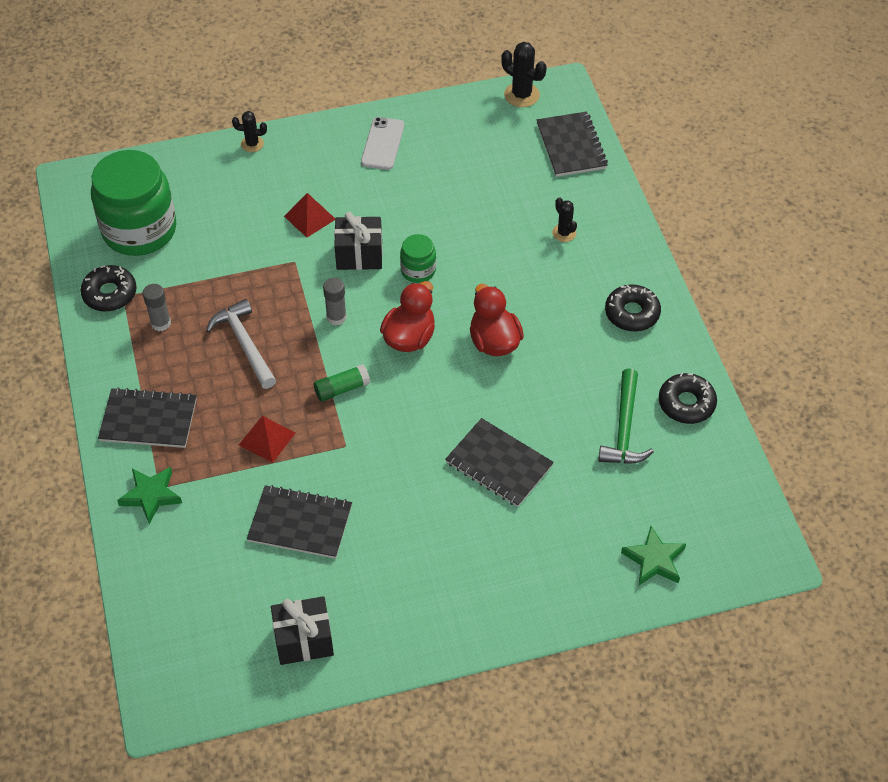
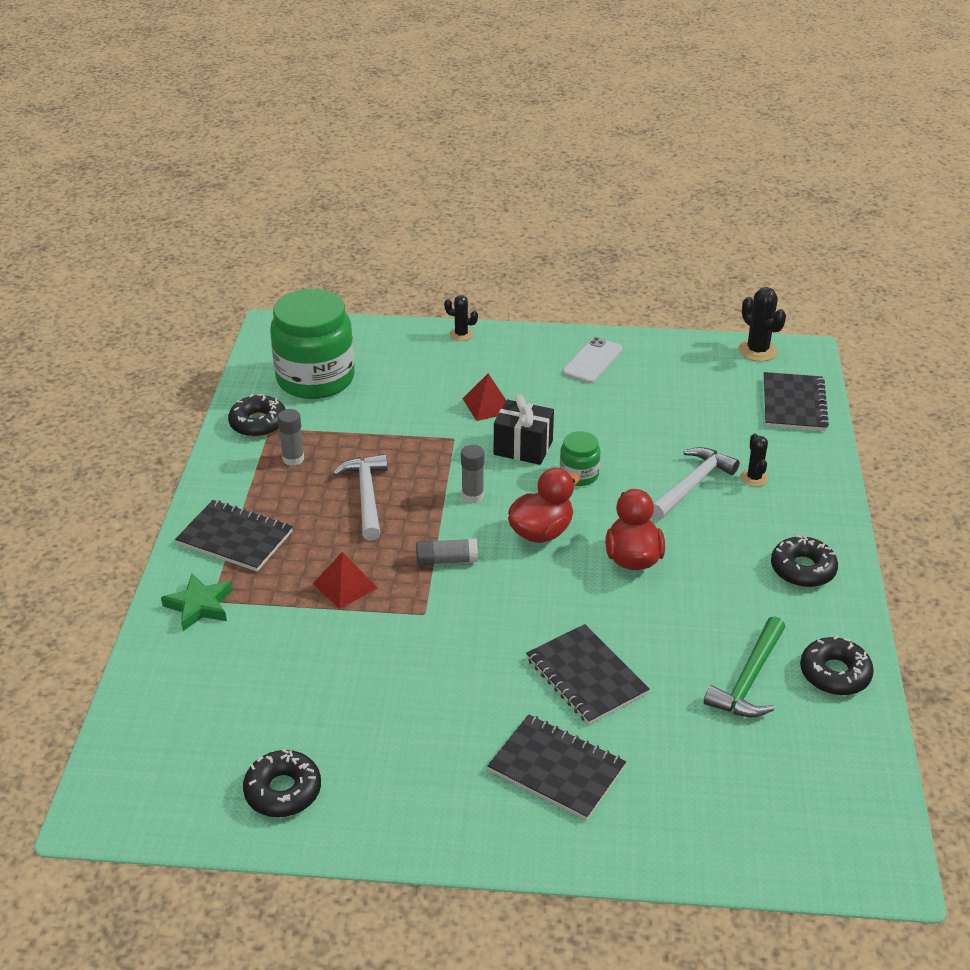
camera: 20 degrees right, 15 degrees down
(300, 524) = (338, 674): black notebook -> black notebook (556, 769)
(304, 640) = (283, 791): black gift -> black donut
(342, 389) = (446, 560): green glue stick -> grey glue stick
(516, 254) = (692, 484): none -> white hammer
(654, 560) = (732, 828): green star -> none

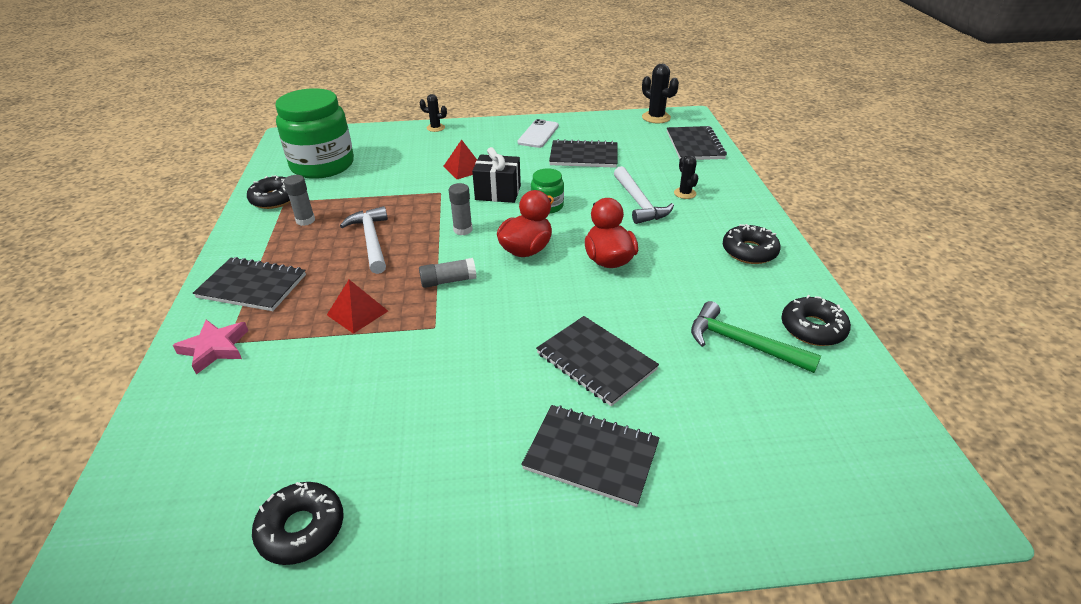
camera: 10 degrees left, 0 degrees up
(199, 605) = (215, 348): green star -> pink star
(642, 404) = (583, 156): none -> black notebook
(692, 484) = (639, 203): white hammer -> white hammer turned 135 degrees clockwise
(749, 679) = (742, 344): green hammer -> green hammer turned 105 degrees clockwise

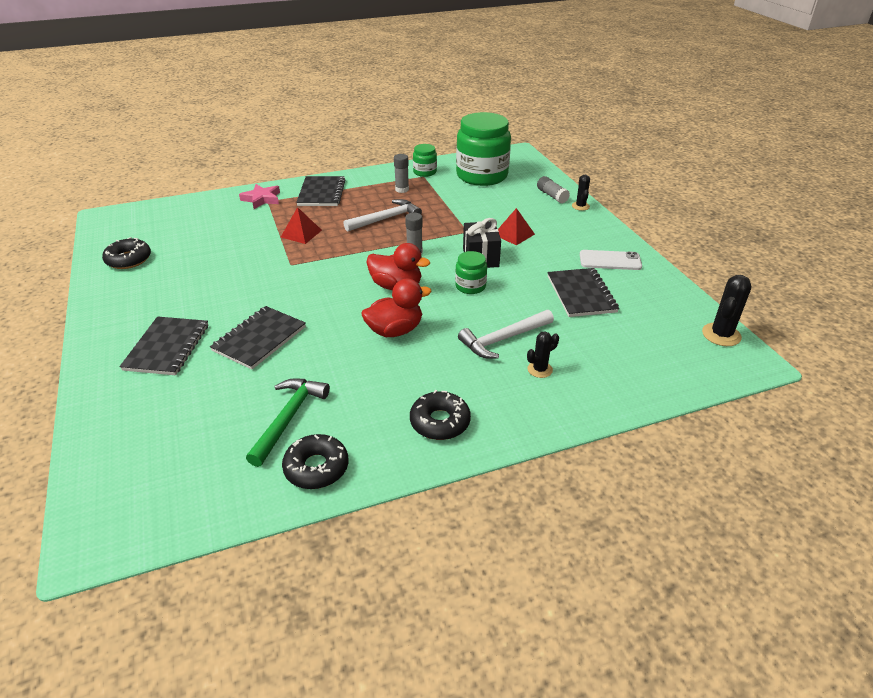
camera: 75 degrees right, 0 degrees up
(274, 199) = (425, 172): black donut -> green jar
(448, 281) = (344, 259): grey glue stick -> grey glue stick (552, 196)
(694, 145) = (666, 371): black notebook -> none

